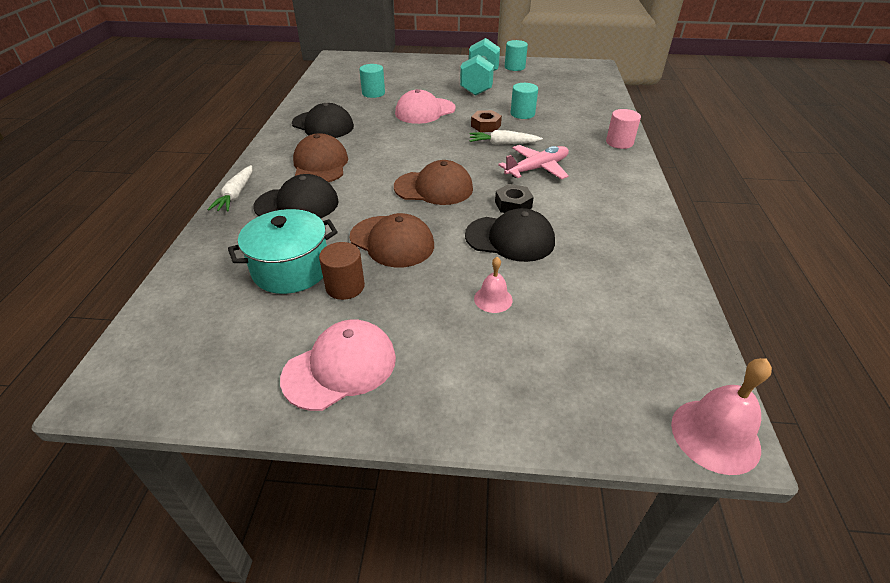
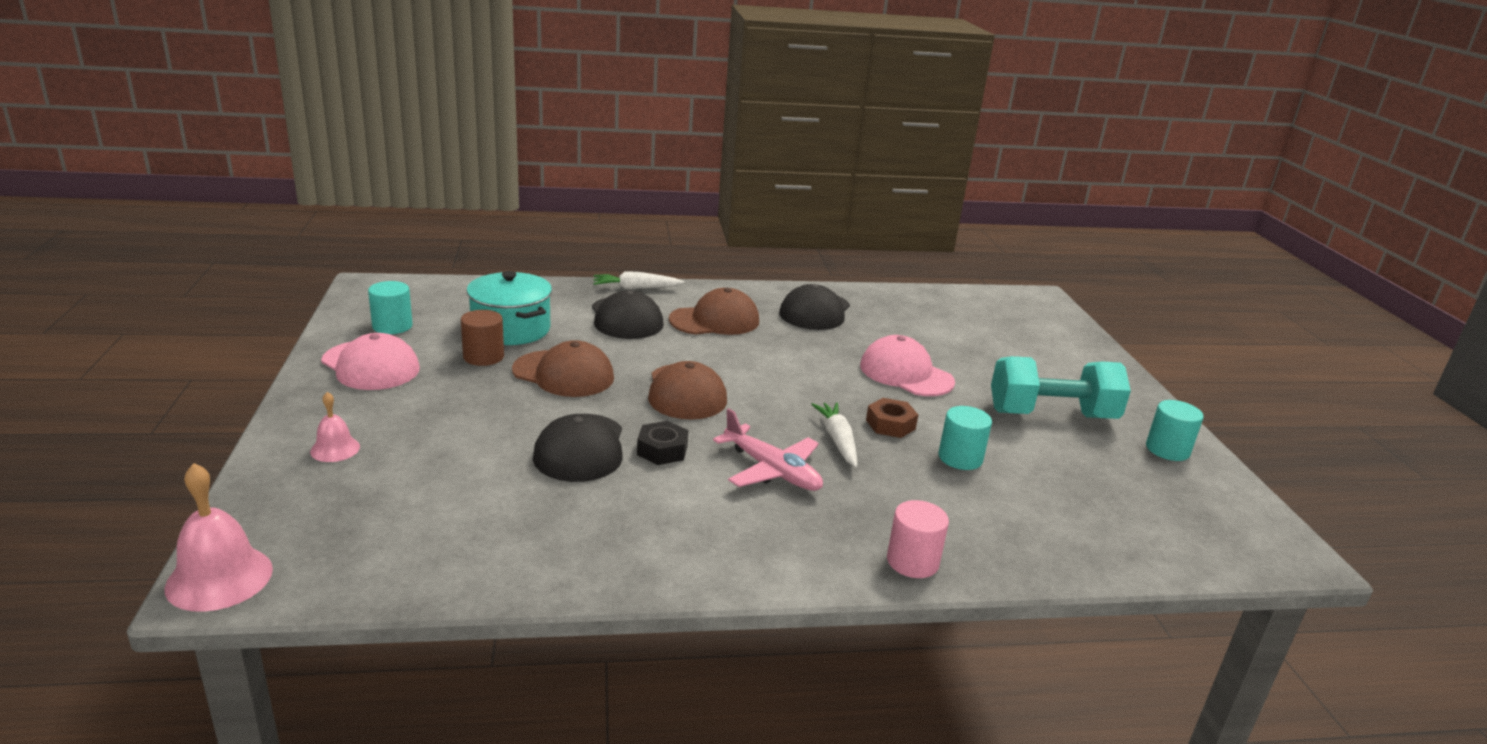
camera: 75 degrees right, 15 degrees down
(373, 93) = (936, 333): turquoise cylinder -> turquoise cylinder (392, 326)
(392, 241) = (563, 374): brown cap -> brown cap turned 90 degrees counterclockwise
(493, 299) = (461, 438): pink bell -> pink bell (335, 449)

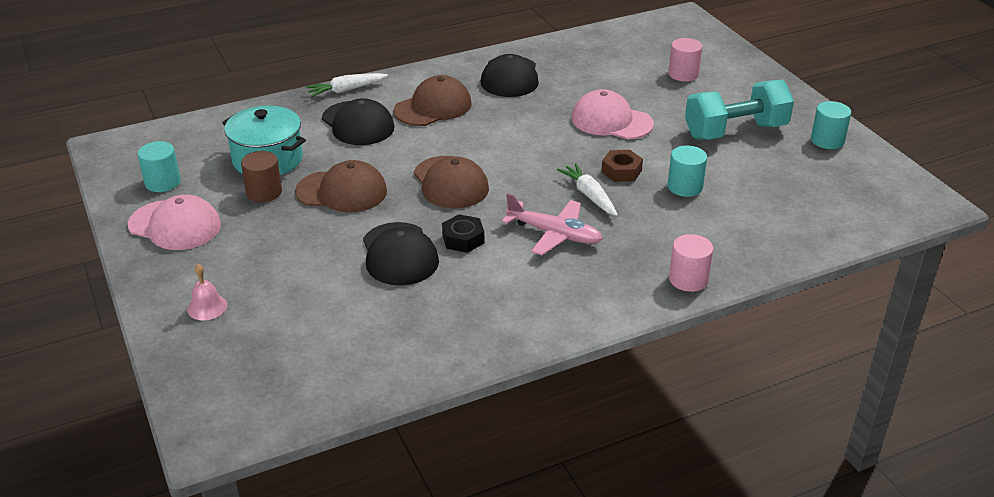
camera: 15 degrees left, 10 degrees up
(219, 578) = (205, 430): pink bell -> none
(1014, 347) = (683, 74): none -> pink cylinder

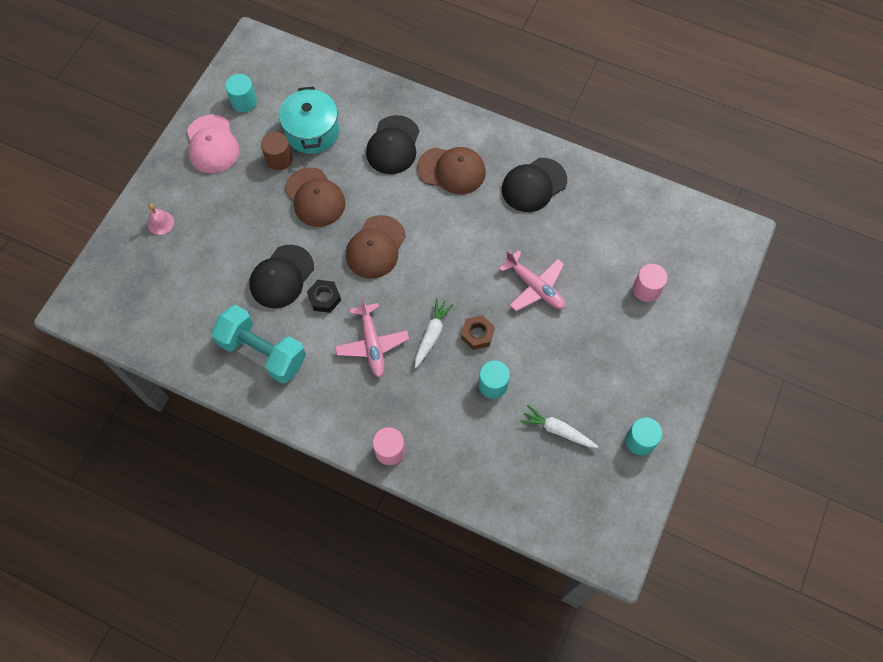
camera: 50 degrees right, 30 degrees up
(346, 90) = (425, 106): white carrot -> white carrot (558, 430)
(611, 121) = (535, 287): pink cap -> pink plane
(735, 131) = (595, 373): turquoise dumbbell -> turquoise dumbbell (263, 352)

